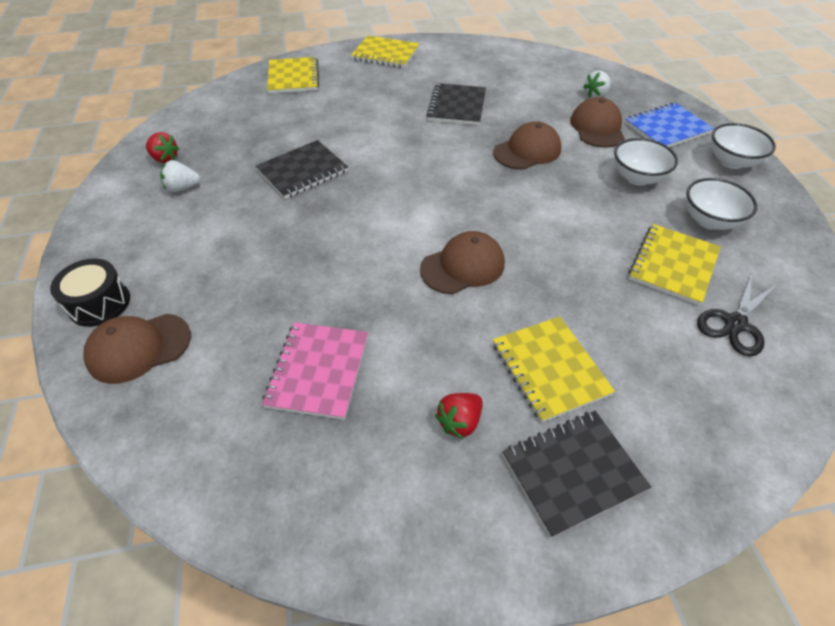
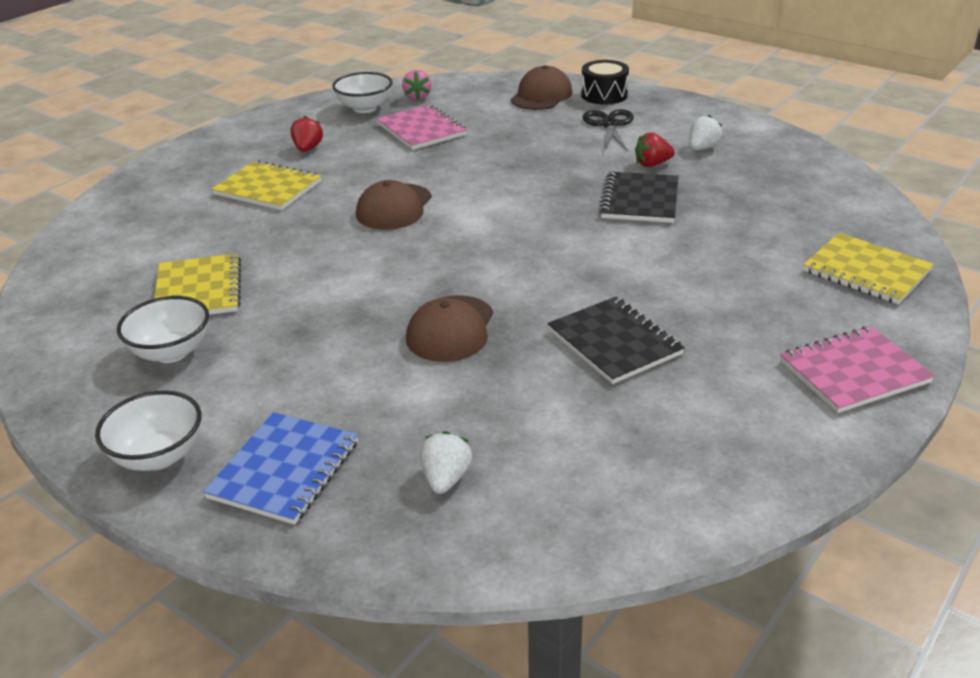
camera: 140 degrees right, 15 degrees down
(165, 158) = (767, 154): red strawberry -> red strawberry (652, 164)
(235, 456) = (417, 97): none -> pink strawberry
(385, 54) = (853, 372): yellow notebook -> pink notebook
(572, 472) = (220, 160): black notebook -> none
(597, 127) = (392, 412): brown cap -> none
(637, 178) = (286, 363): white bowl -> white bowl (365, 108)
(735, 323) = (123, 272): black scissors -> black scissors (609, 125)

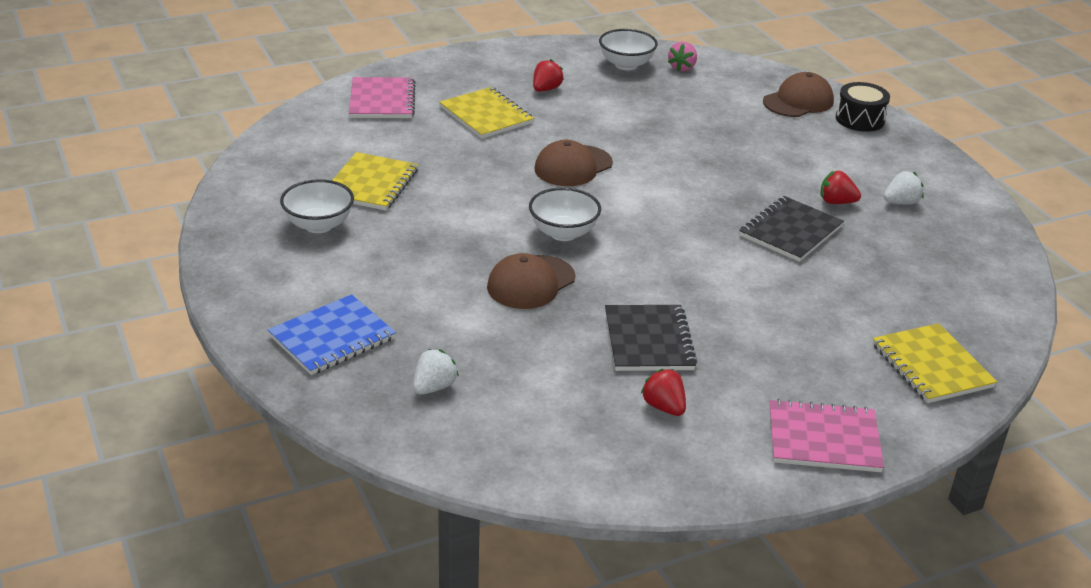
camera: 25 degrees right, 0 degrees up
(158, 456) = (259, 295): white bowl -> white bowl (563, 233)
(421, 130) = (657, 101): pink notebook -> pink notebook (382, 100)
(609, 125) = (834, 151): black scissors -> none
(690, 401) = (664, 407): none -> red strawberry

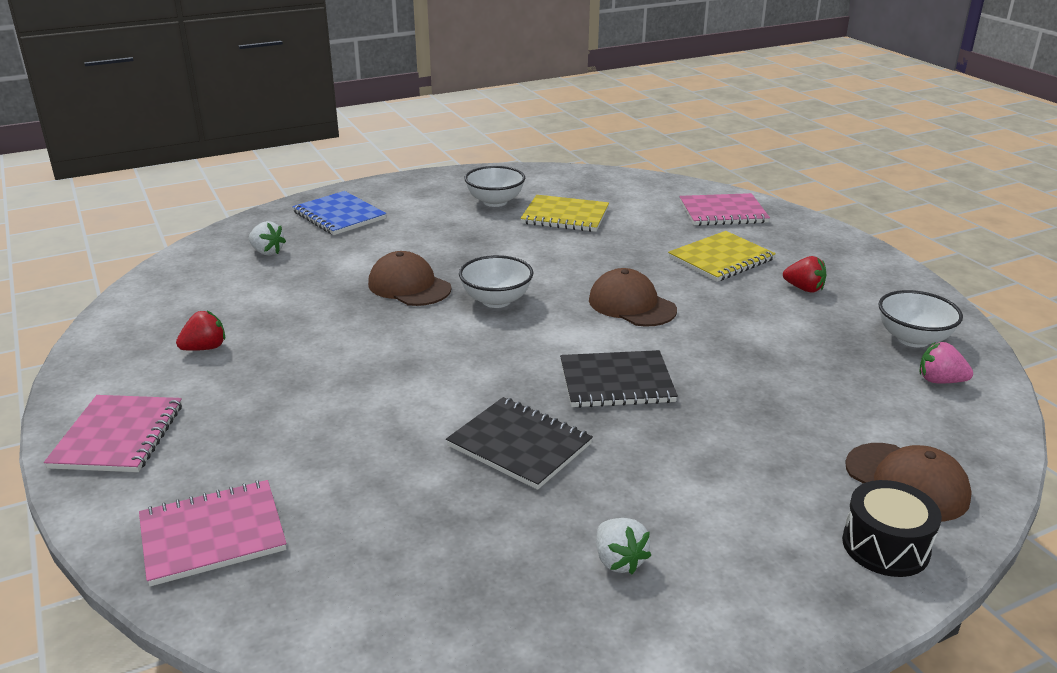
camera: 90 degrees right, 5 degrees down
(648, 340) = (308, 343): black notebook -> black notebook (616, 382)
(836, 202) = (603, 492): red strawberry -> none
(931, 366) = (212, 534): yellow notebook -> pink notebook

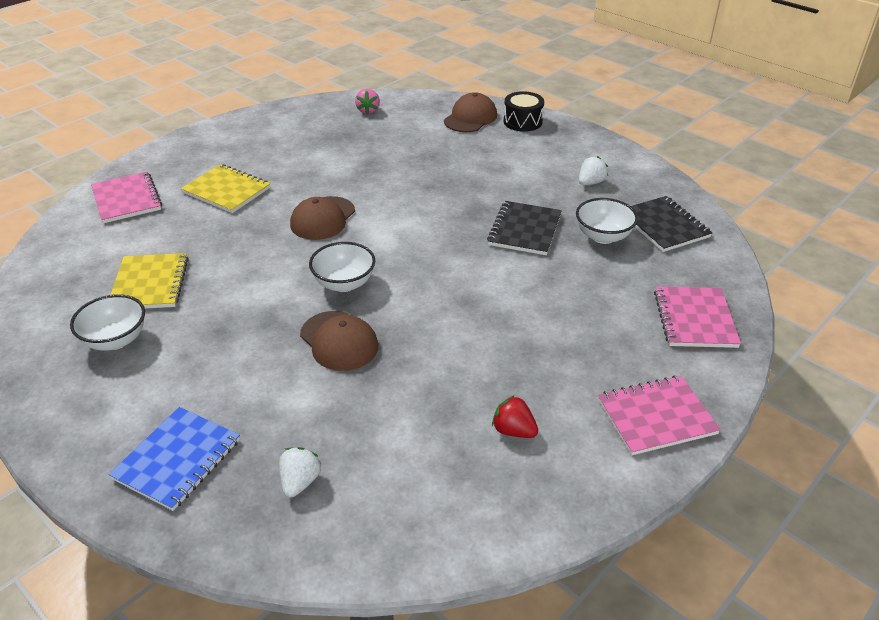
camera: 110 degrees left, 10 degrees up
(212, 534) = (694, 319): pink notebook -> pink notebook turned 45 degrees clockwise
(409, 286) = (339, 341): brown cap -> brown cap turned 60 degrees counterclockwise
(616, 382) = (433, 208): black notebook -> black notebook (664, 226)
(804, 289) = (267, 154): red strawberry -> none
(913, 339) = (323, 118): white bowl -> white bowl (603, 236)

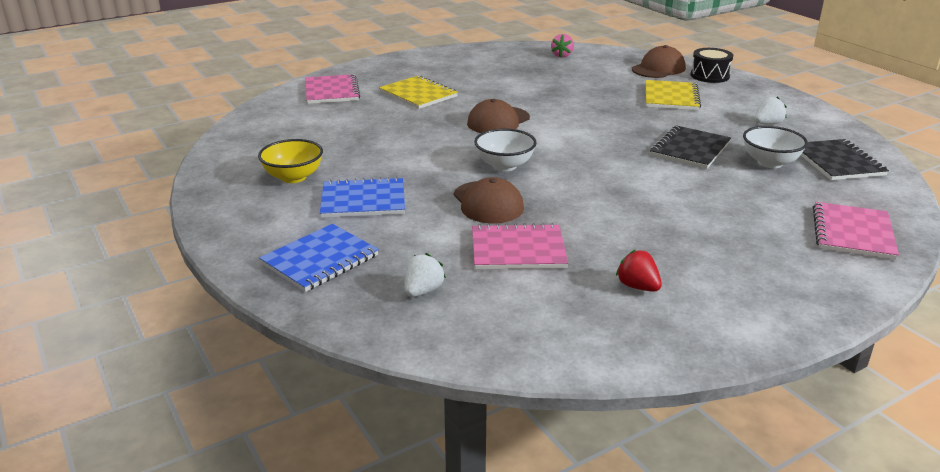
camera: 15 degrees right, 10 degrees down
(116, 340) = (293, 177): white bowl -> yellow bowl
(150, 284) = (333, 145): yellow notebook -> yellow notebook (671, 97)
(204, 362) = (363, 200): none -> blue notebook
(656, 417) = (790, 298): pink notebook -> pink notebook (518, 250)

